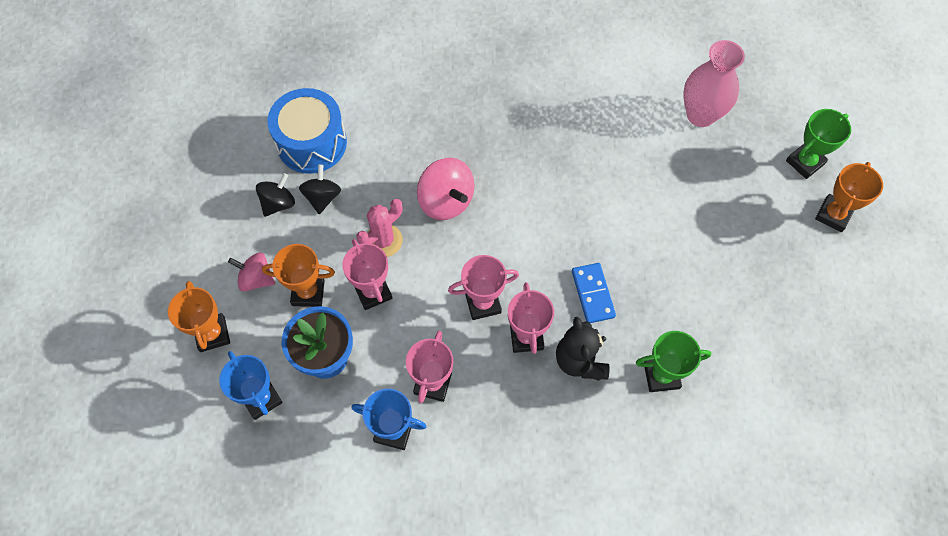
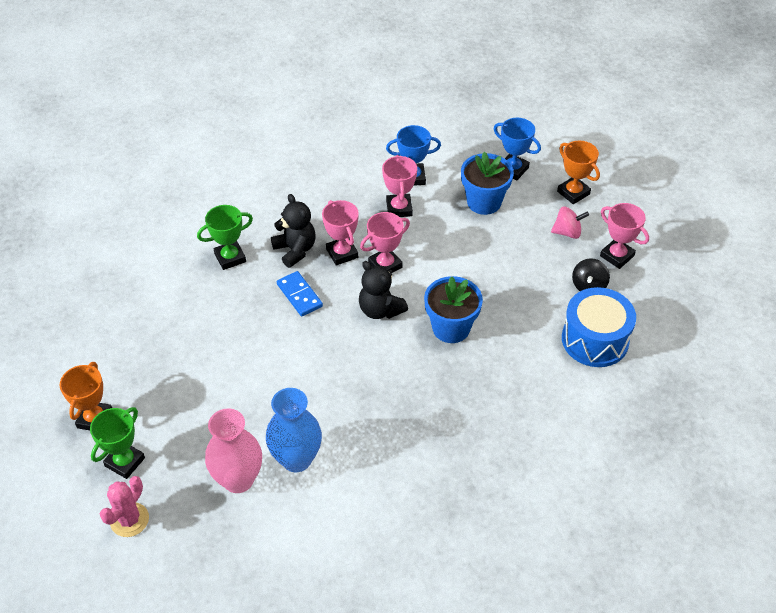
camera: 160 degrees right, 15 degrees down
(308, 292) = (522, 235): orange trophy -> none
(322, 197) = (556, 300): black spinning top -> none
(373, 292) = (474, 249): pink trophy -> pink trophy (617, 256)
(383, 240) = (486, 284): pink cactus -> pink cactus (129, 520)
(446, 201) = (451, 328): pink spinning top -> blue flower pot
(510, 246) = (380, 310): none -> black teddy bear
(643, 117) = (296, 459): none -> blue vase

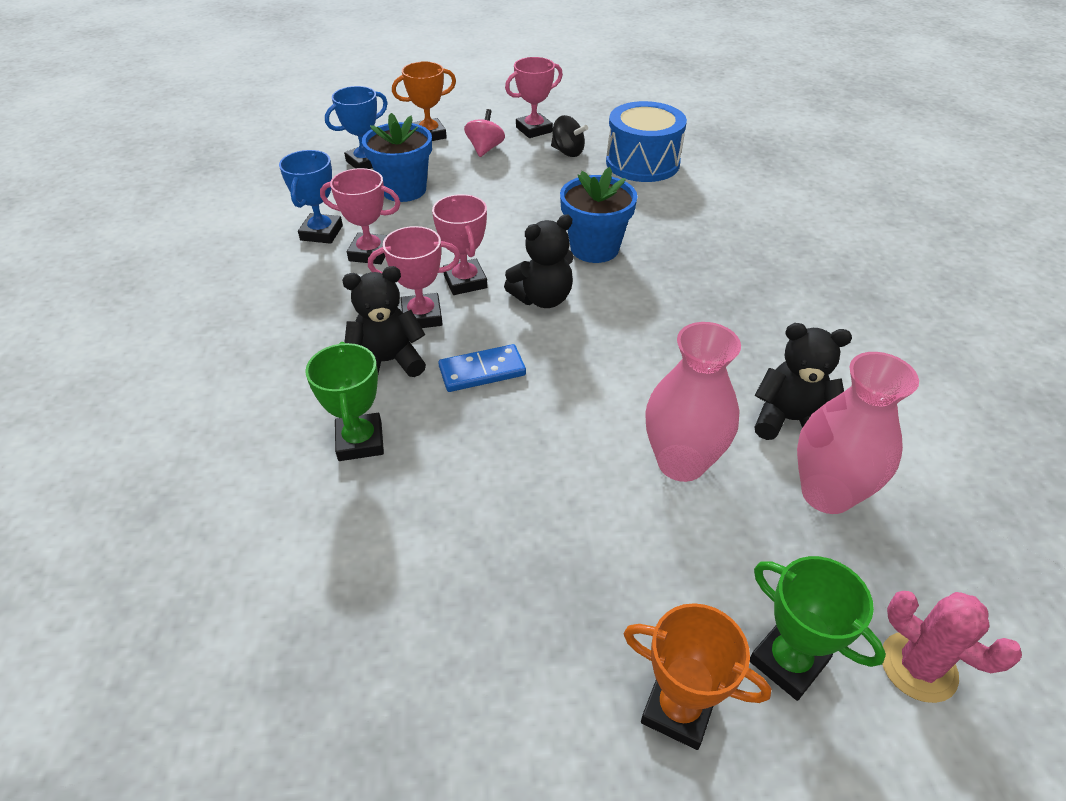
camera: 75 degrees left, 5 degrees down
(247, 404) = (681, 462): none -> pink vase
(296, 459) = (789, 420): blue vase -> black teddy bear

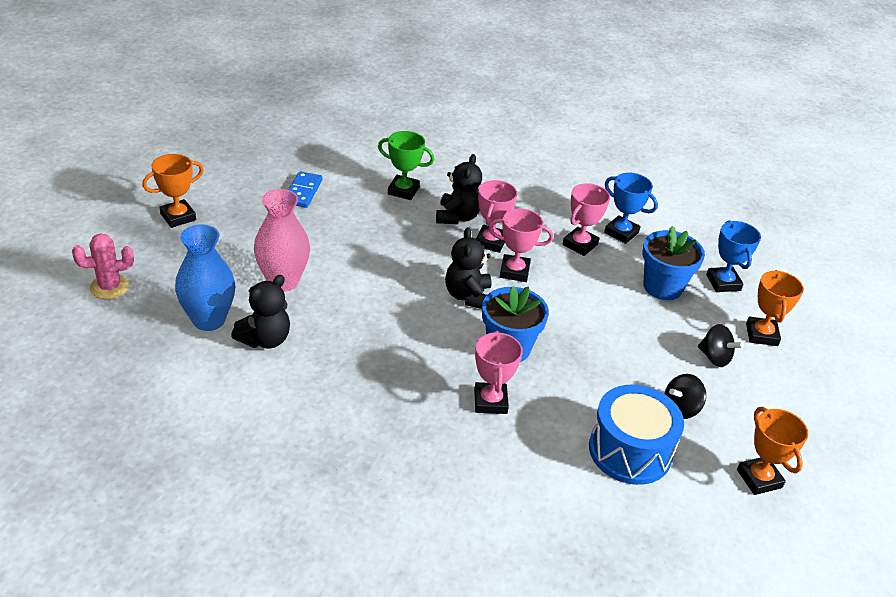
camera: 115 degrees right, 5 degrees down
(482, 371) = (419, 245): blue domino -> blue domino (303, 192)
(485, 149) = (715, 358): pink spinning top -> black spinning top
(534, 130) = (742, 407): pink trophy -> pink trophy (490, 401)
(602, 114) = (759, 479): none -> orange trophy
(788, 661) = (158, 253): green trophy -> none
(826, 493) = (209, 320): pink vase -> blue vase

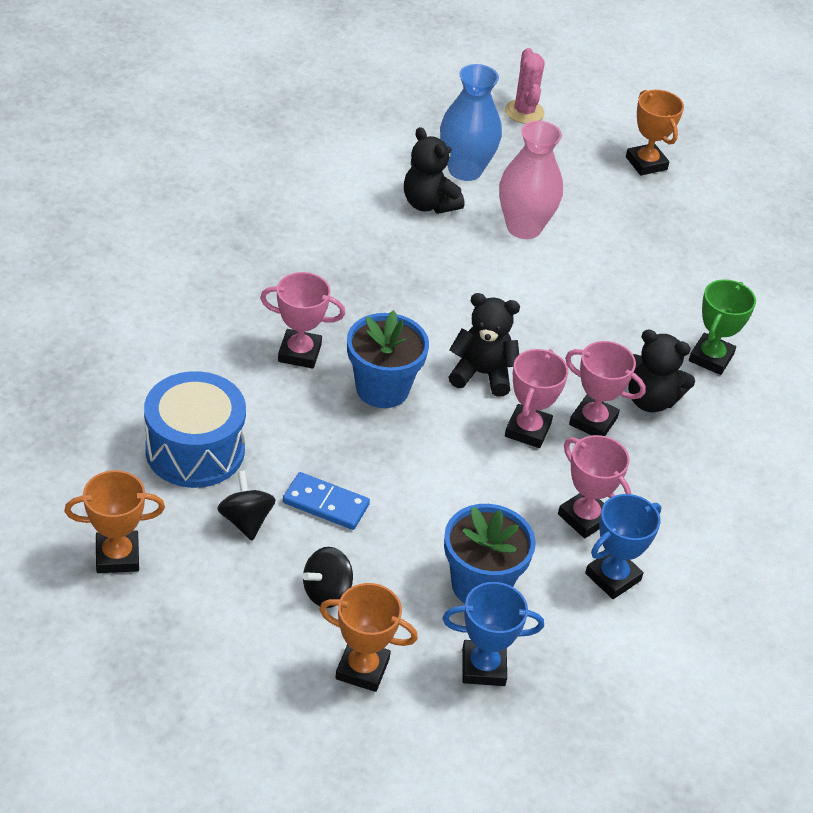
camera: 100 degrees right, 5 degrees up
(303, 192) = (702, 265): blue domino -> blue domino (325, 504)

